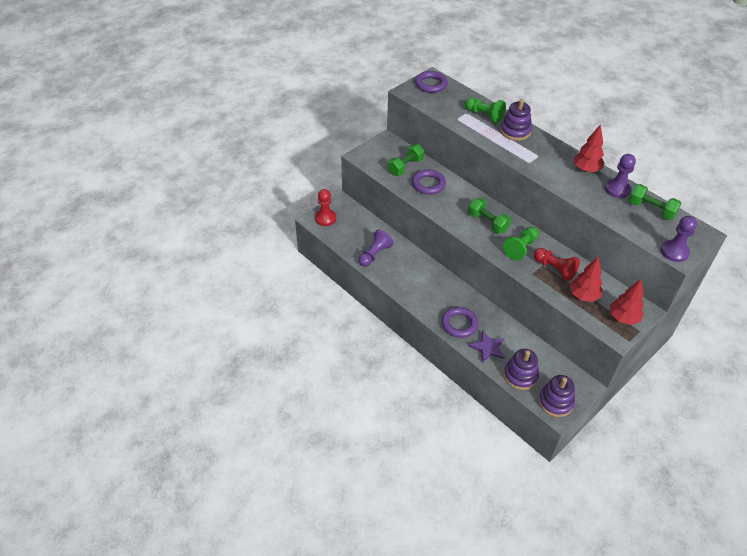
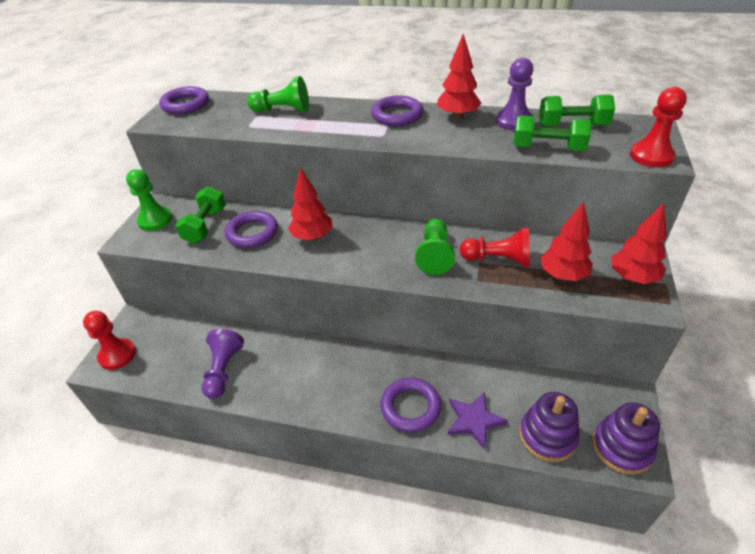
camera: 30 degrees left, 5 degrees down
(380, 150) = (155, 220): none -> green pawn
(460, 203) = (312, 237): none -> red tree
(487, 223) = (367, 244): green dumbbell -> green dumbbell (548, 148)
(515, 131) = (336, 111): purple stacking toy -> none
(549, 151) = (397, 115): none -> purple ring
(674, 252) = (651, 156): purple pawn -> red pawn

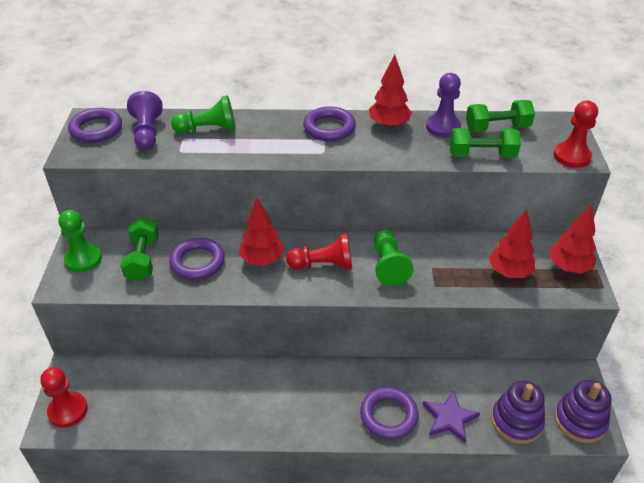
camera: 15 degrees left, 0 degrees up
(223, 370) = (191, 408): purple pawn -> purple pawn (147, 132)
(498, 259) = (448, 263): red pawn -> red pawn (323, 265)

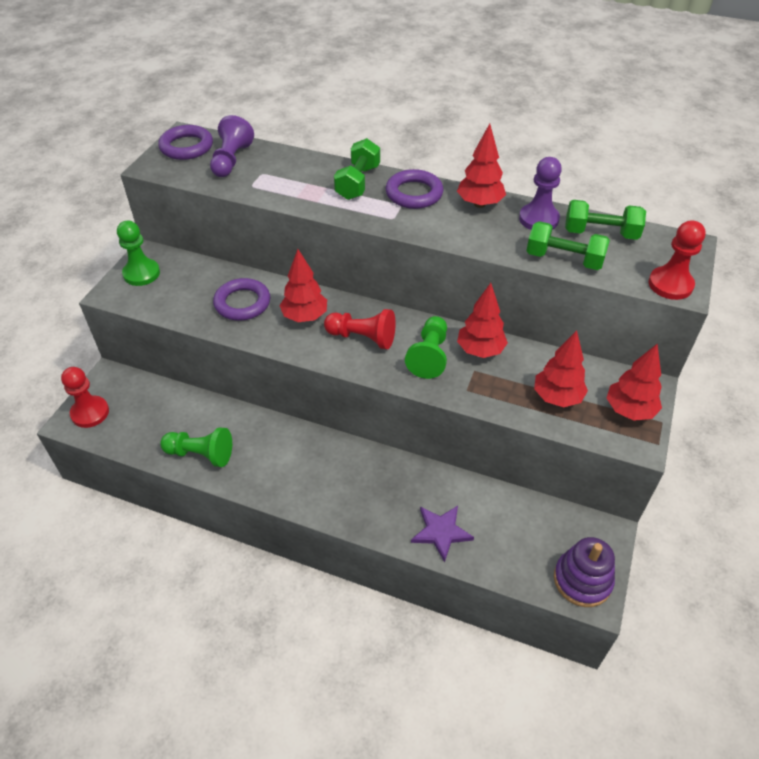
camera: 20 degrees right, 5 degrees up
(143, 259) = (194, 287): green dumbbell -> green dumbbell (358, 182)
(208, 129) = (291, 169): green pawn -> green pawn (201, 454)
(388, 415) = (380, 510): purple ring -> none
(428, 250) = (480, 350): none -> red tree
(516, 421) = (511, 558): purple stacking toy -> none

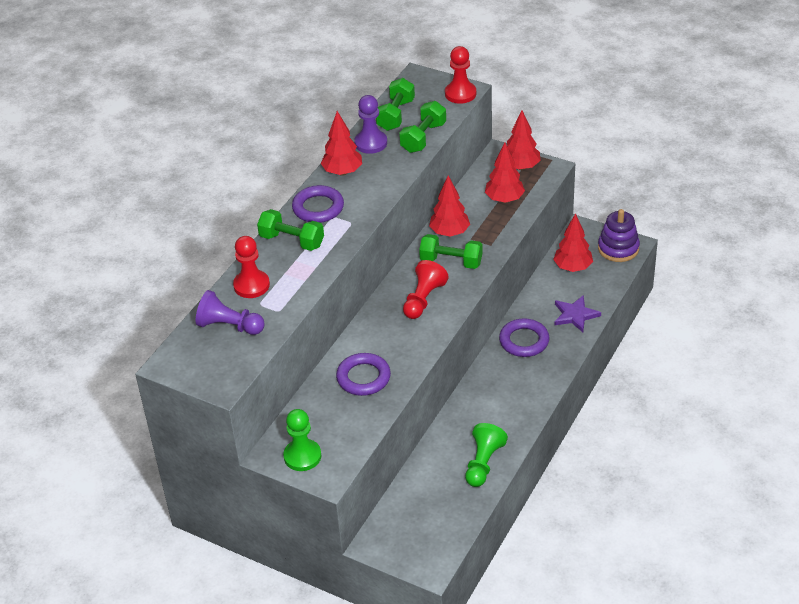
camera: 80 degrees left, 5 degrees down
(90, 413) = (421, 553): red pawn -> red pawn (251, 285)
(186, 147) = (193, 361): purple ring -> purple ring (524, 341)
(305, 317) = (390, 335): red tree -> red tree (572, 267)
(429, 356) = (451, 261): green pawn -> green dumbbell

